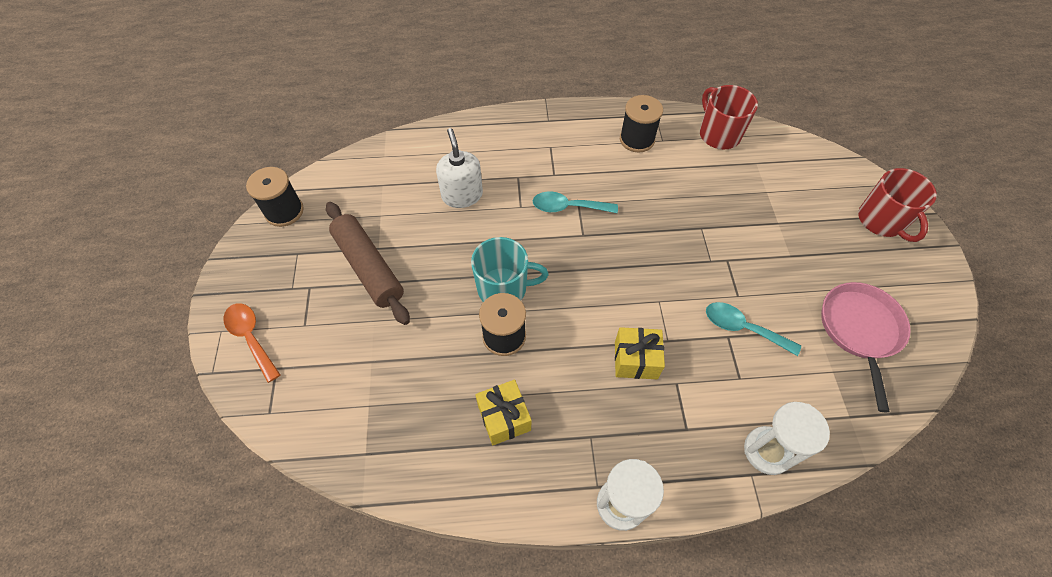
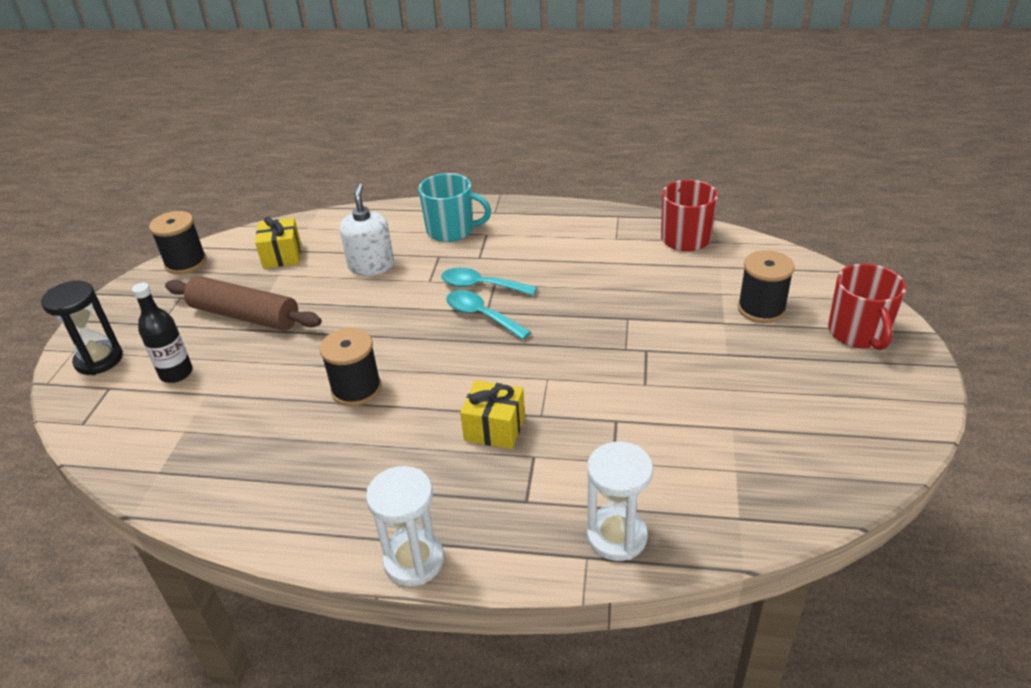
camera: 15 degrees right, 20 degrees down
(251, 338) = (99, 360): orange spoon -> black hourglass
(333, 343) = (176, 373): none -> black bottle
(369, 267) = (245, 315): brown rolling pin -> brown rolling pin turned 45 degrees counterclockwise
(503, 288) = (376, 348): turquoise mug -> turquoise mug (451, 230)
(504, 418) = (320, 461): yellow gift -> yellow gift (282, 255)
(637, 139) = (586, 235): black spool -> black spool (761, 309)
(743, 328) = (638, 415): turquoise spoon -> turquoise spoon (481, 315)
(860, 330) = (787, 434): pink pan -> none

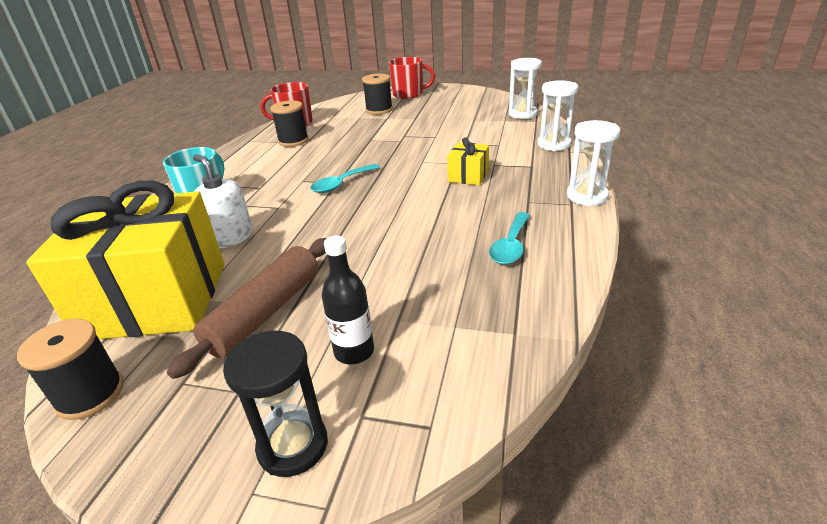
camera: 85 degrees left, 5 degrees down
(282, 255) = (156, 300): yellow gift -> yellow gift, size x2.38
(356, 389) = (414, 230): black spool -> black spool (293, 141)
(371, 266) = (230, 237): white soap dispenser -> white soap dispenser turned 45 degrees clockwise
(481, 286) = (302, 185): turquoise spoon -> turquoise spoon (511, 245)
(776, 498) = (522, 114): none -> white hourglass

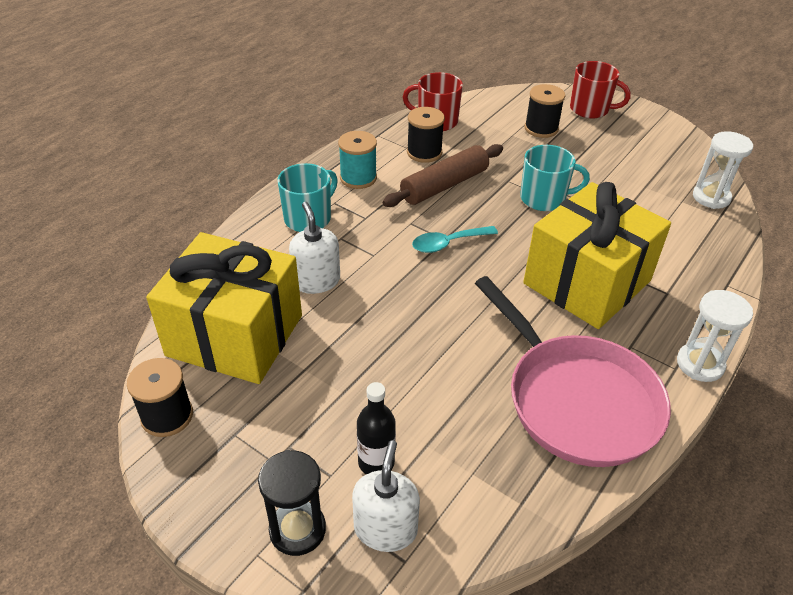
camera: 20 degrees right, 10 degrees up
(242, 167) = (358, 178): none -> turquoise spool
(265, 312) = (319, 388): brown rolling pin -> brown rolling pin (444, 185)
(393, 405) = (385, 529): none -> white soap dispenser
(404, 142) = (544, 198): none -> turquoise mug
(468, 176) = (587, 282): yellow gift -> yellow gift, size x2.38
(511, 245) = (576, 400): turquoise spoon -> pink pan
(554, 144) = (715, 266): white hourglass -> none

